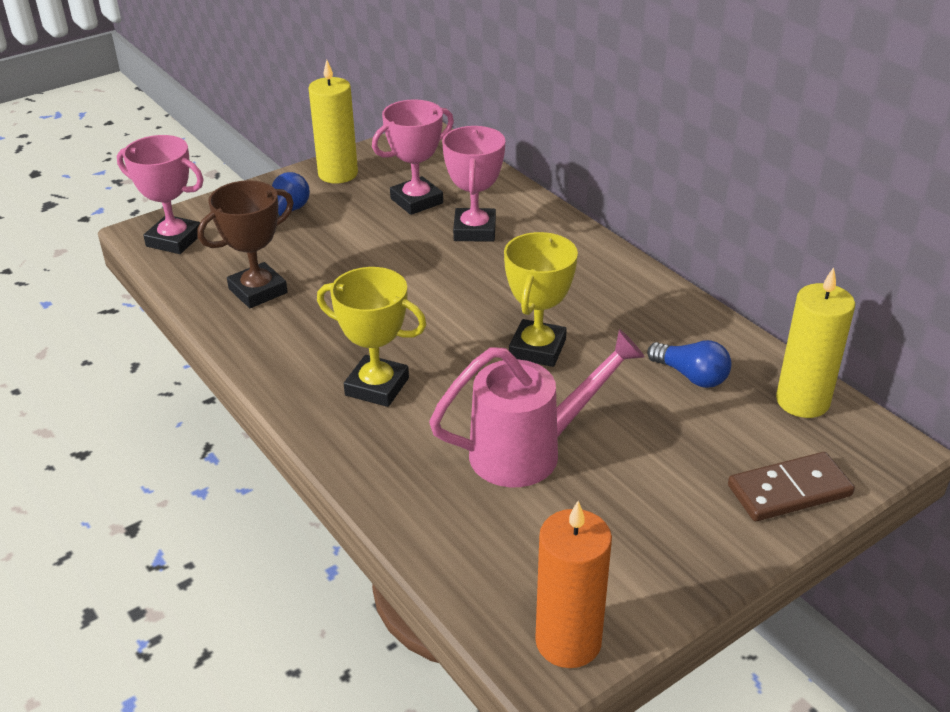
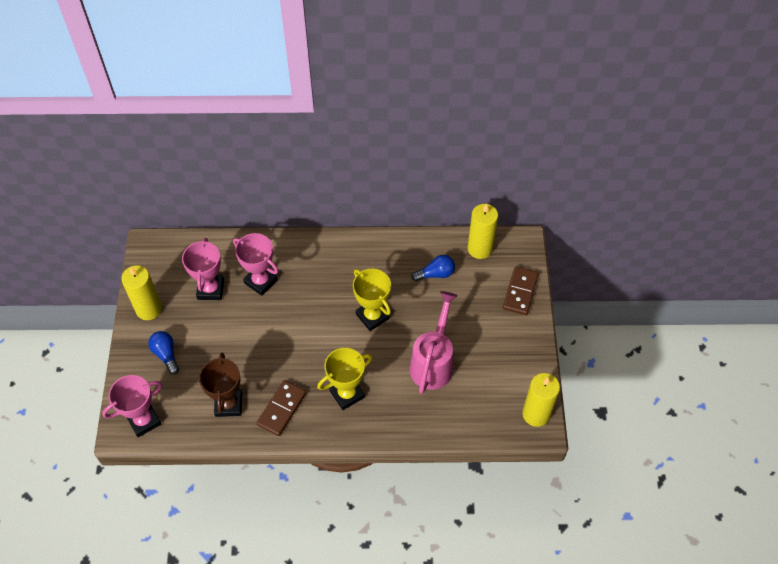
camera: 55 degrees left, 20 degrees up
(293, 338) = (282, 409): none -> brown domino
(568, 641) = (536, 414): orange candle -> yellow candle

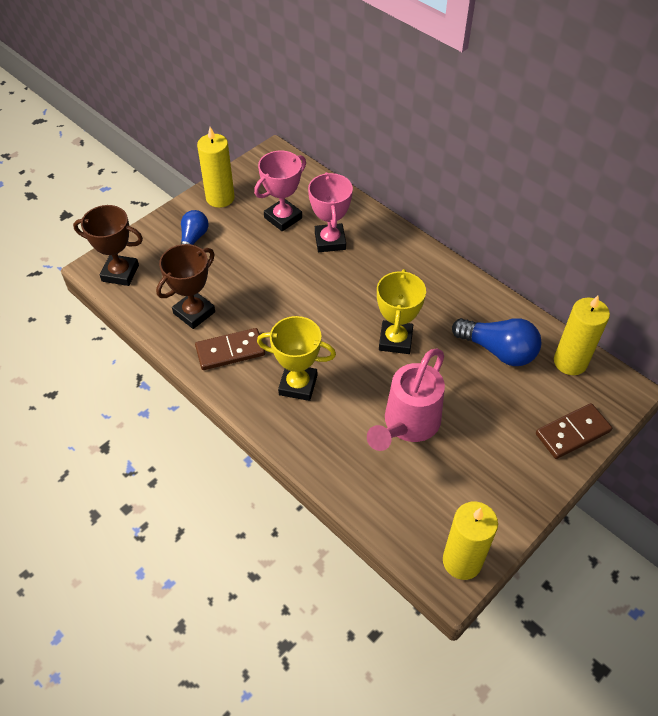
camera: 45 degrees right, 5 degrees down
(144, 420) = (120, 273): pink trophy -> brown trophy
(433, 363) = (408, 424): pink watering can -> pink watering can turned 150 degrees clockwise
(435, 274) = (498, 350): blue light bulb -> blue light bulb, size x1.55

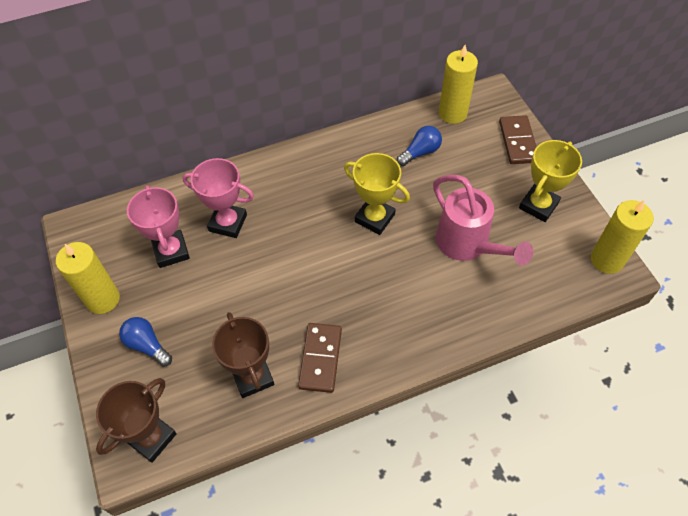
camera: 65 degrees left, 5 degrees up
(298, 385) = (389, 313): yellow trophy -> yellow trophy (538, 205)
(498, 350) = (420, 152): blue light bulb -> blue light bulb, size x0.65

